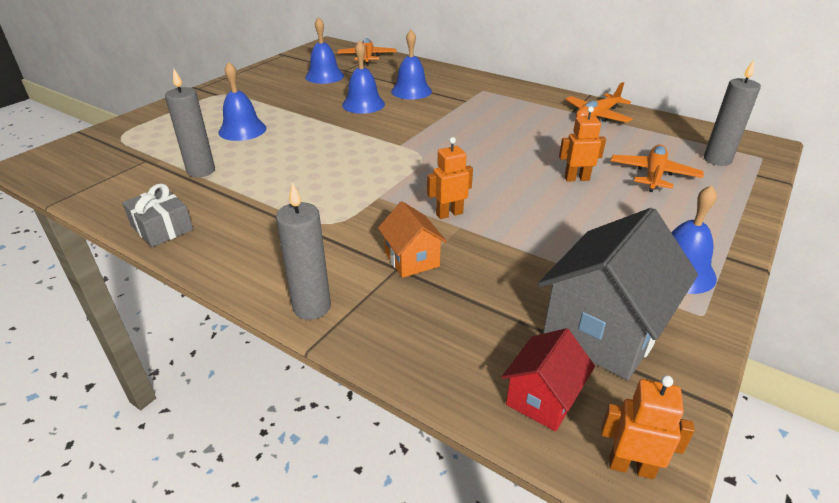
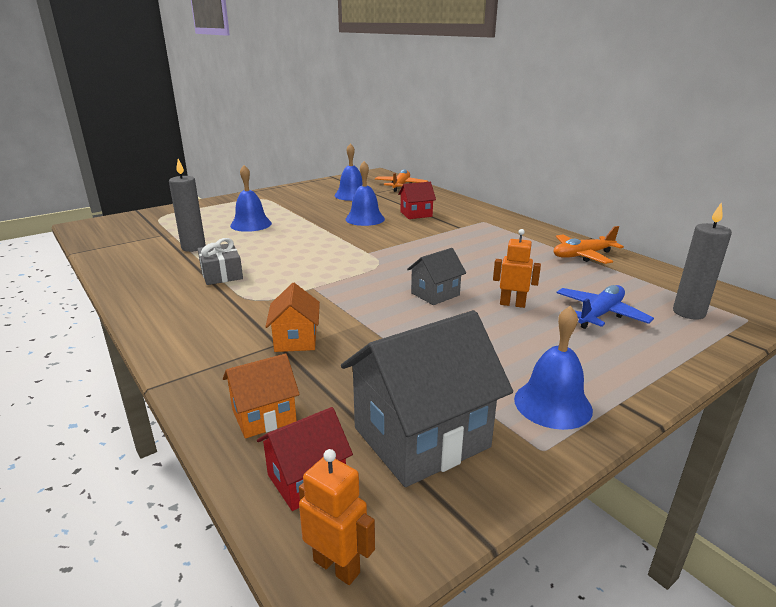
camera: 20 degrees right, 10 degrees down
(162, 228) = (129, 281): grey gift -> grey gift (221, 274)
(312, 307) = (181, 358): grey candle -> none
(411, 91) = (416, 214): blue bell -> red house
(449, 213) = (362, 311): orange robot -> none
(451, 348) = (264, 416): none -> orange house
(502, 181) = (435, 294): none -> grey house
(653, 175) = (600, 314): orange plane -> blue plane

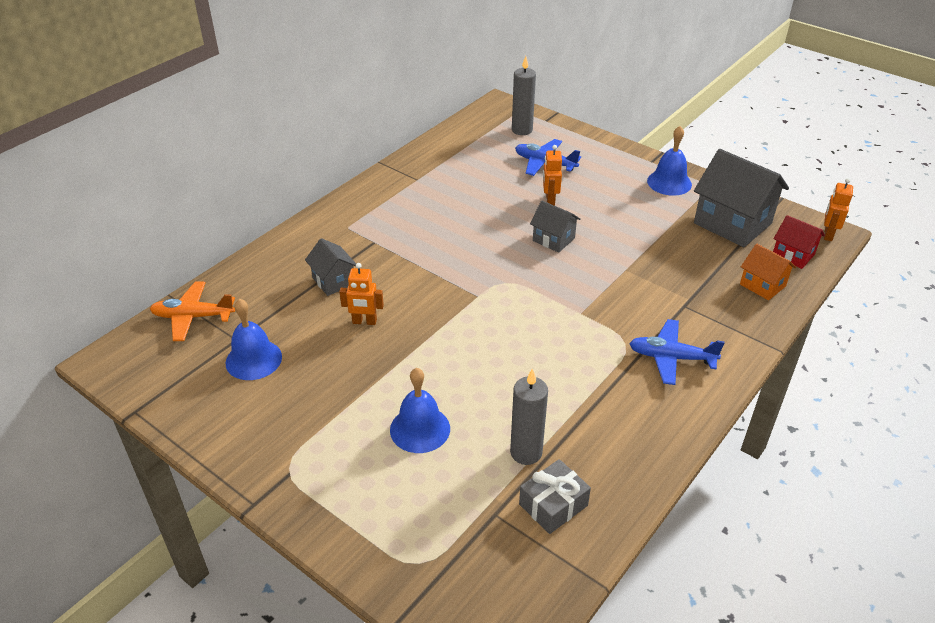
camera: 105 degrees left, 15 degrees up
(214, 317) = (671, 358): none -> blue plane
(221, 274) = (586, 391): grey gift -> grey gift (553, 505)
(296, 340) = (672, 297): orange house -> none
(365, 219) = (364, 322): blue bell -> orange robot
(416, 214) = (333, 281): red house -> grey house
(582, 255) = (430, 167): orange plane -> none

